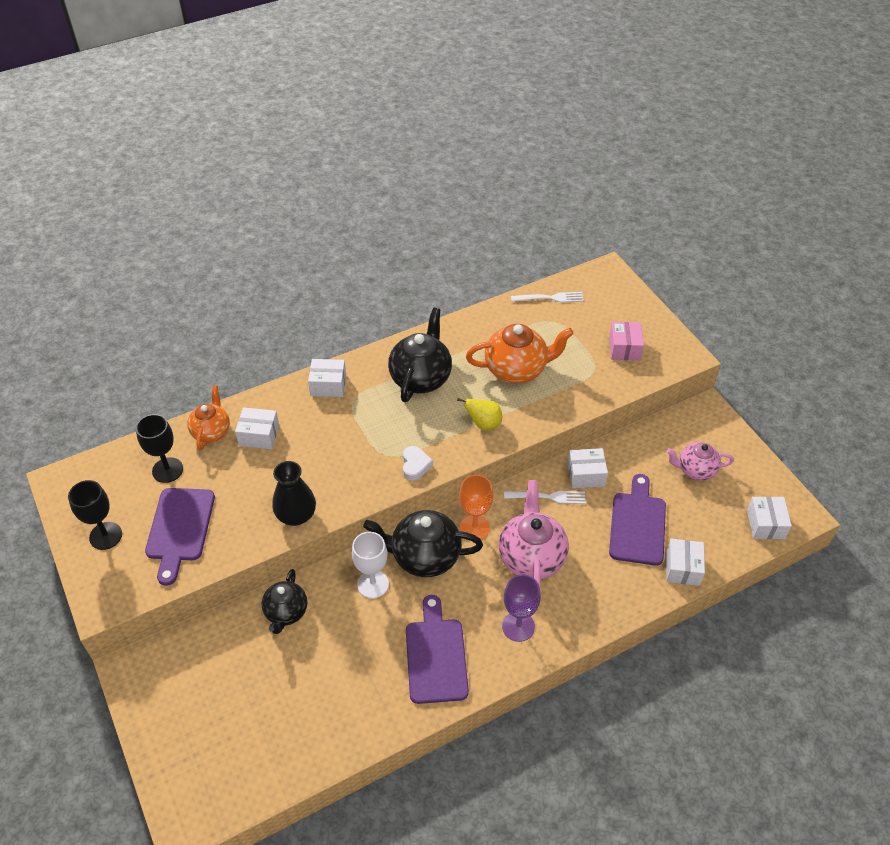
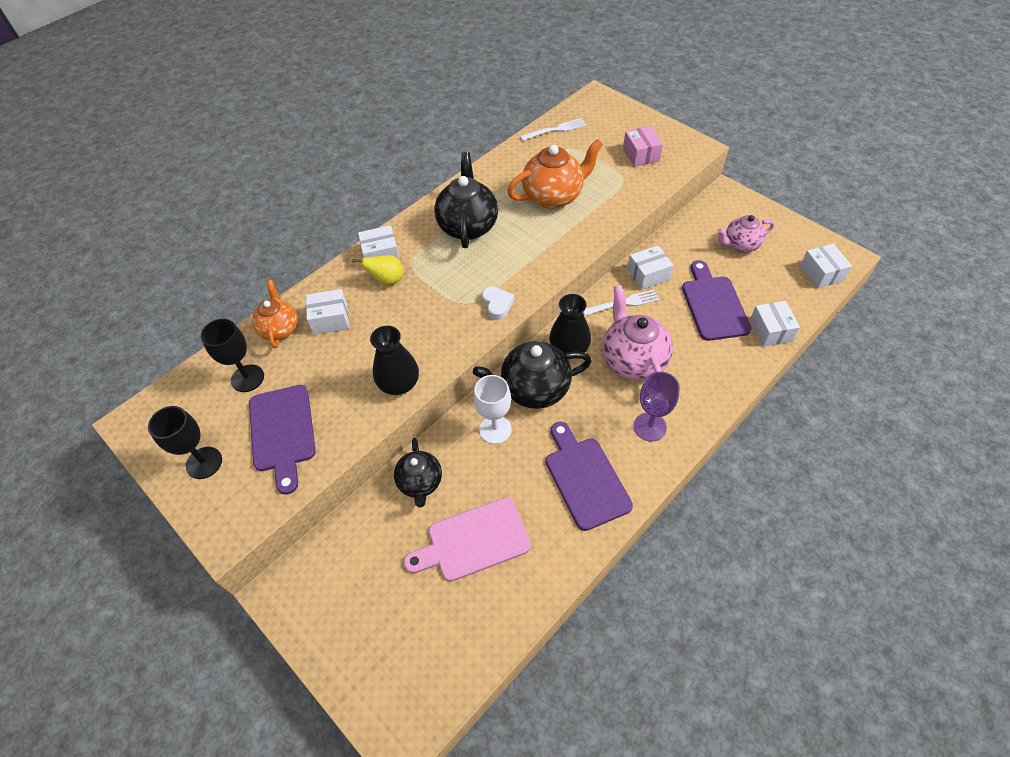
camera: 15 degrees left, 5 degrees up
(311, 679) = (473, 541): none -> pink cutting board
(474, 527) = (569, 349): orange goblet -> black vase
(483, 424) = (545, 251): yellow pear -> yellow pear (387, 280)

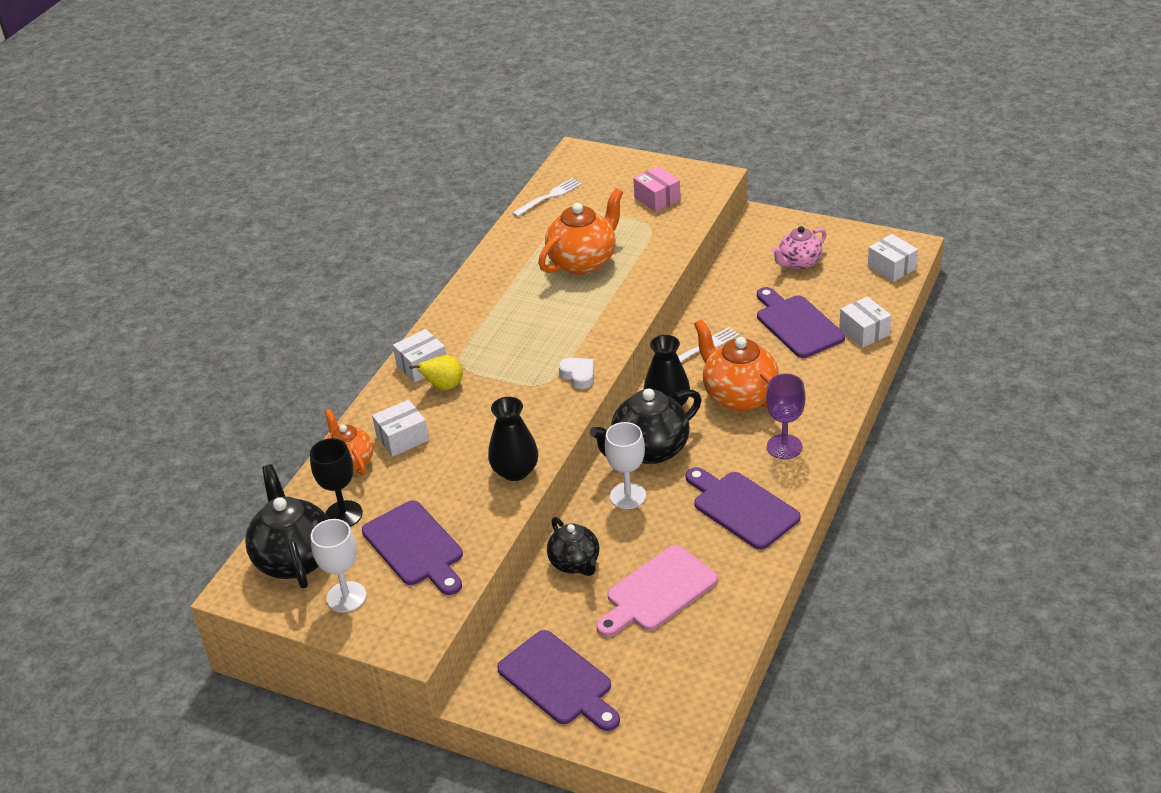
camera: 20 degrees left, 15 degrees down
(204, 463) = (346, 597): black goblet -> white goblet
(347, 604) = (558, 681): none -> purple cutting board
(468, 226) = (504, 313): black teapot -> black teapot (294, 558)
(633, 360) = (739, 396): pink teapot -> orange teapot
(648, 275) = (716, 316): white box -> none

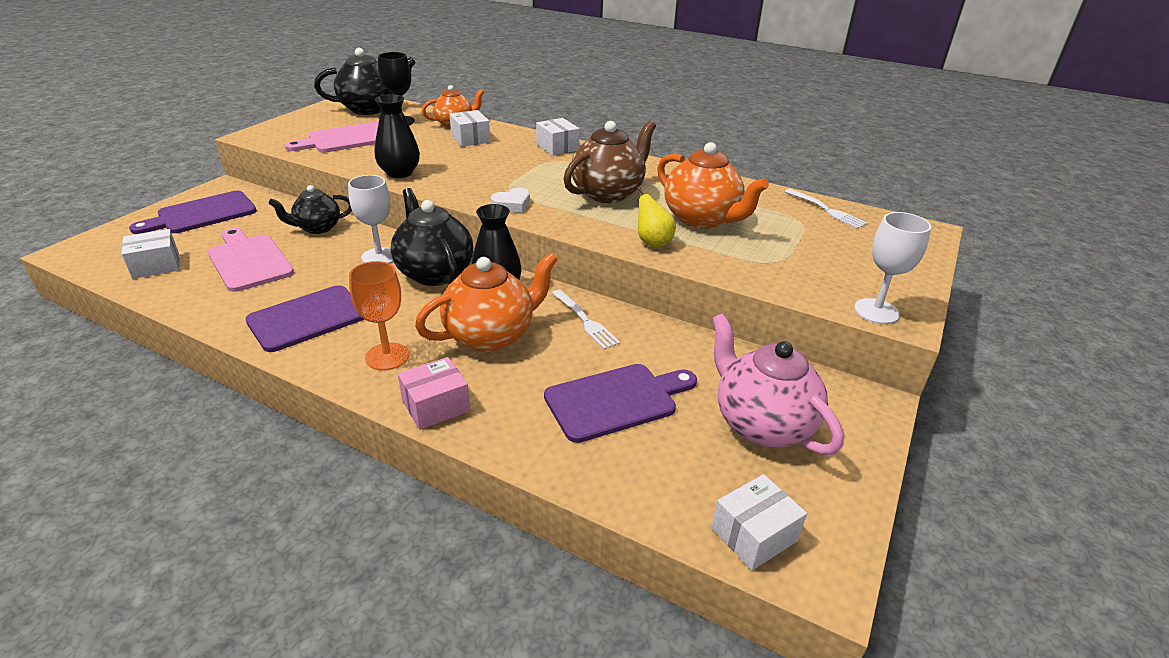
camera: 90 degrees right, 5 degrees down
(346, 597) = (319, 120): white goblet -> white goblet (876, 311)
(415, 547) = (346, 139): purple cutting board -> pink cutting board
(444, 386) = (525, 153): yellow pear -> yellow pear (652, 242)
(539, 318) = (608, 193): none -> brown teapot
(657, 199) = (836, 272): pink box -> pink box (436, 406)
(784, 447) = (387, 356): purple goblet -> orange goblet
(799, 263) = (761, 424): pink teapot -> pink teapot, size x1.59
(864, 332) = (585, 466): white box -> white box (156, 265)

